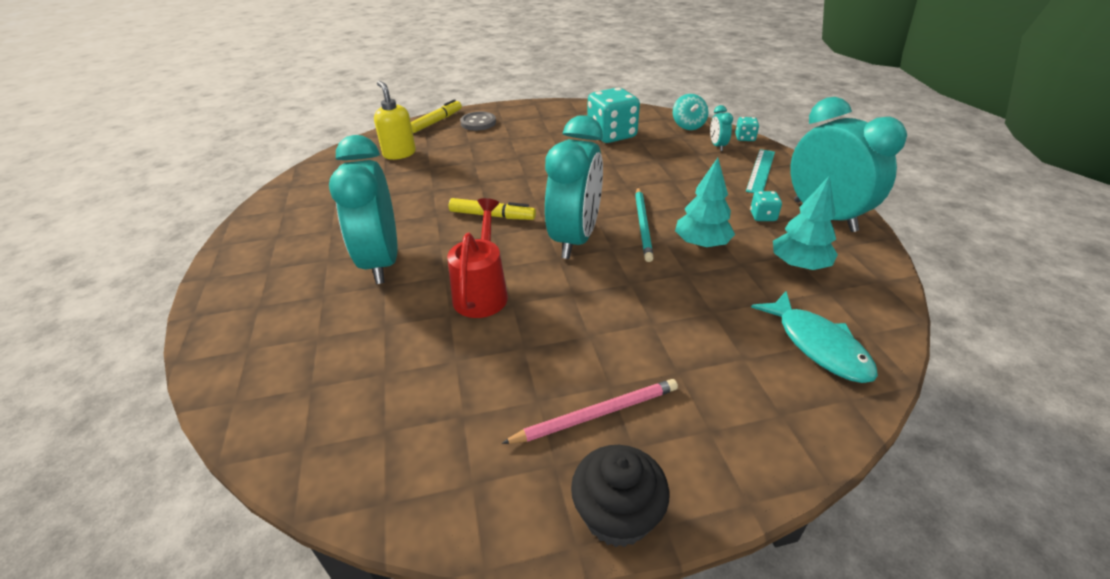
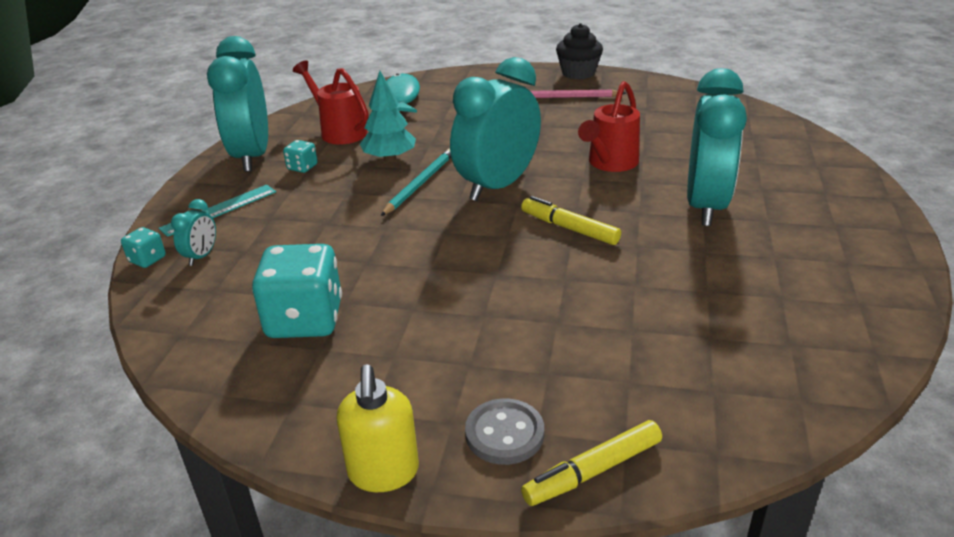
camera: 155 degrees left, 5 degrees down
(399, 153) = (684, 380): yellow soap dispenser -> yellow soap dispenser (383, 473)
(688, 126) = (174, 305): turquoise spinning top -> none
(799, 265) = (339, 131): turquoise tree -> red watering can

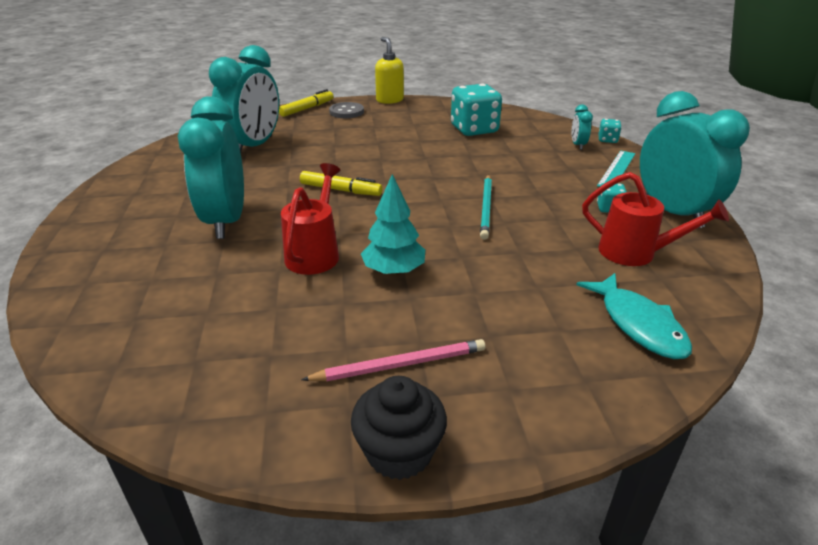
camera: 160 degrees right, 0 degrees up
(390, 158) = (540, 228): turquoise tree -> turquoise tree (393, 271)
(497, 186) = (416, 215): turquoise clock -> turquoise clock (254, 146)

